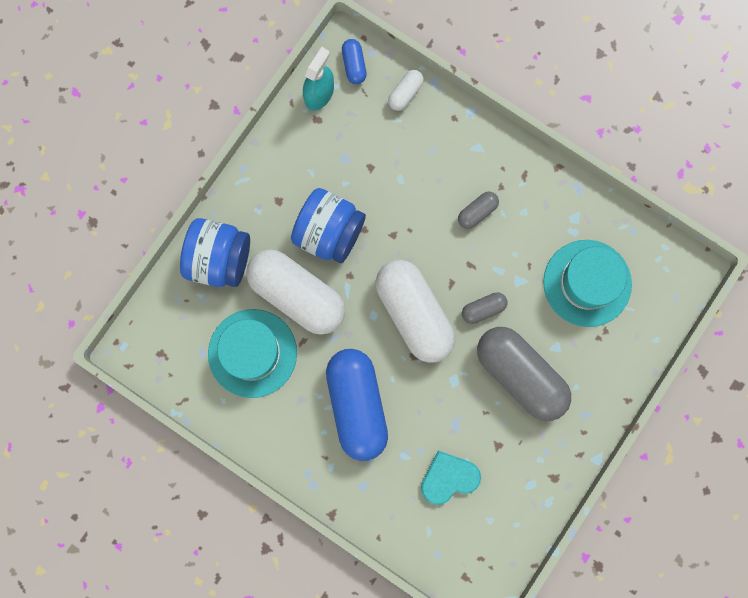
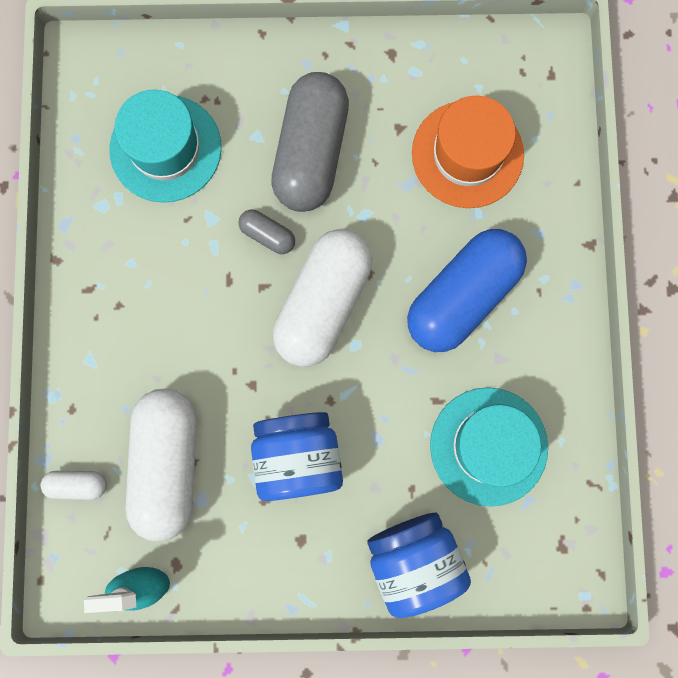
camera: 125 degrees left, 0 degrees up
(297, 295) = (391, 443): white capsule -> white capsule (168, 463)
(354, 65) = (81, 568): blue capsule -> none
(448, 478) = (467, 154): turquoise heart -> orange hat
(477, 212) = (164, 312): grey capsule -> none

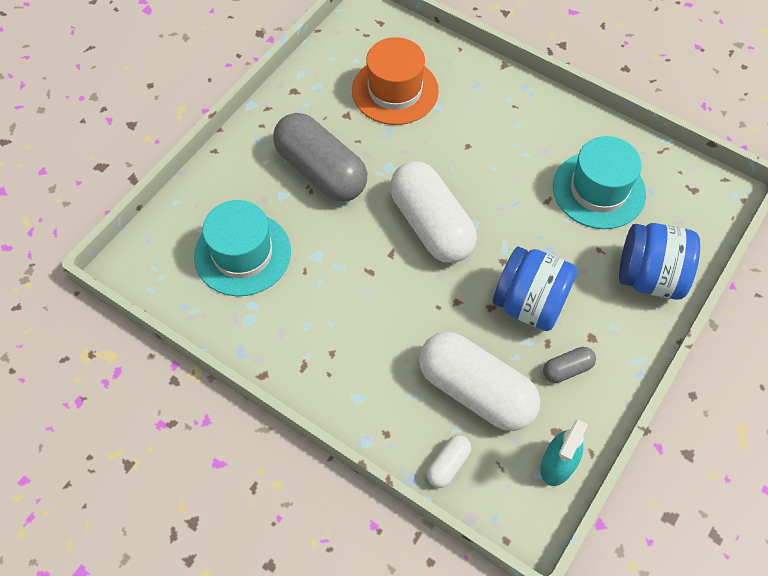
camera: 55 degrees left, 20 degrees down
(267, 235) = (357, 229): grey capsule -> grey capsule (567, 369)
(462, 296) = (486, 147): blue capsule -> none

